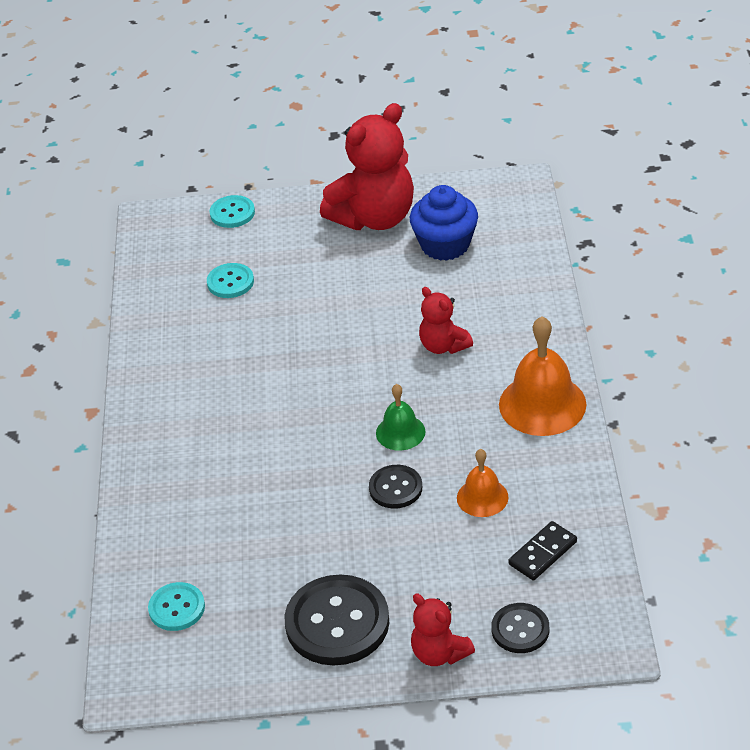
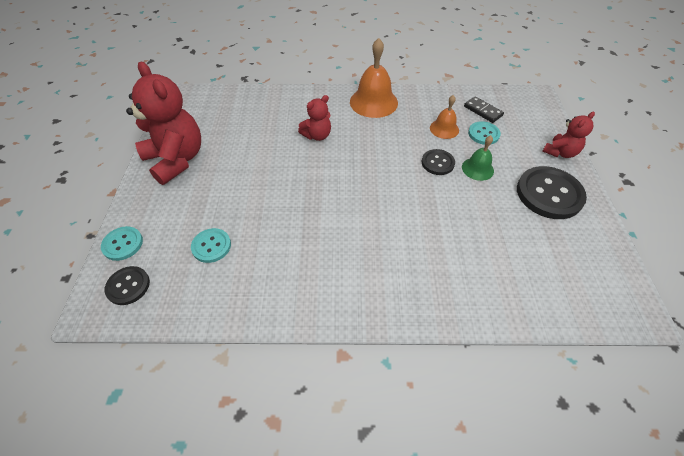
camera: 90 degrees left, 10 degrees up
(177, 608) = (557, 281): turquoise button -> turquoise button (483, 134)
(400, 432) = (390, 158): green bell -> green bell (477, 169)
(445, 245) = (222, 128): blue cupcake -> none
(520, 629) = (536, 123): black button -> black button (128, 286)

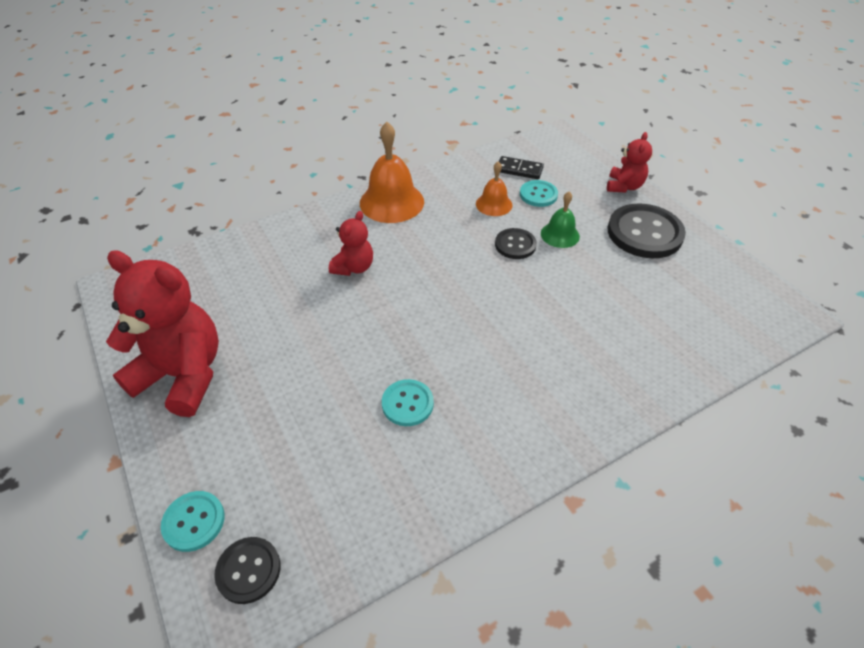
camera: 30 degrees left, 5 degrees down
(211, 246) = (324, 461): turquoise button -> turquoise button (407, 404)

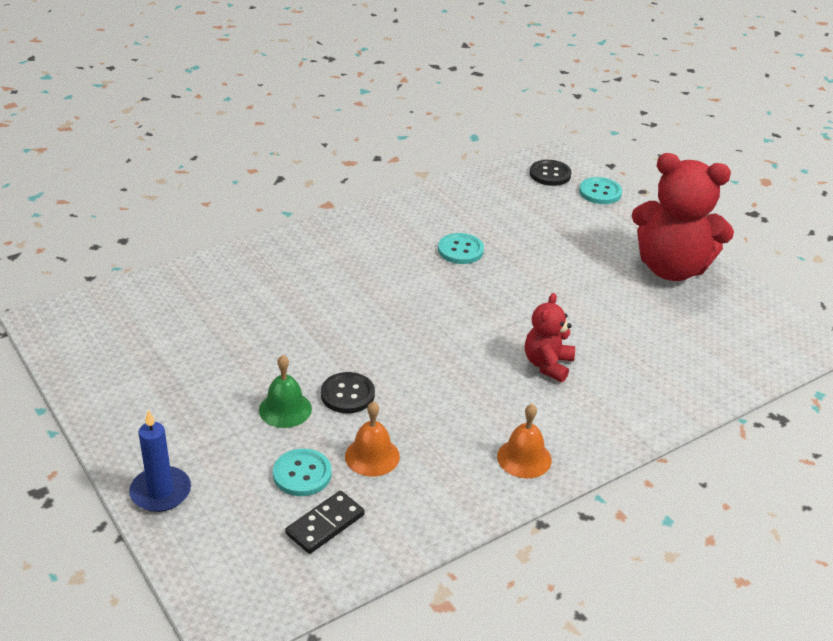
camera: 175 degrees right, 10 degrees down
(391, 202) = (524, 458): orange bell -> orange bell, size x0.57
(519, 170) = (325, 524): black domino -> black domino turned 60 degrees counterclockwise
(624, 186) = (161, 492): red teddy bear -> blue candle
(644, 233) = (167, 412): black button -> none

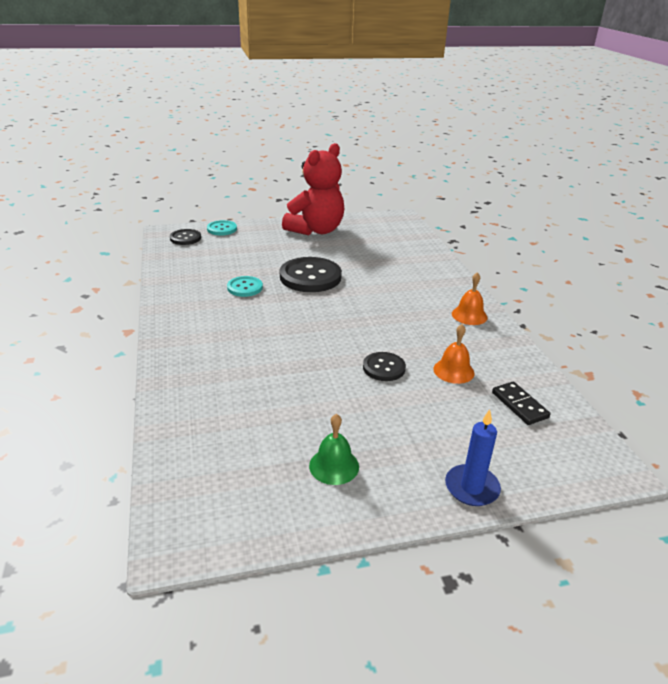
camera: 70 degrees left, 5 degrees down
(285, 409) = (389, 400): green bell -> green bell (334, 466)
(302, 474) = (465, 406): turquoise button -> none
(526, 293) = (310, 277): none -> black button
(548, 365) = (386, 287): red teddy bear -> none

